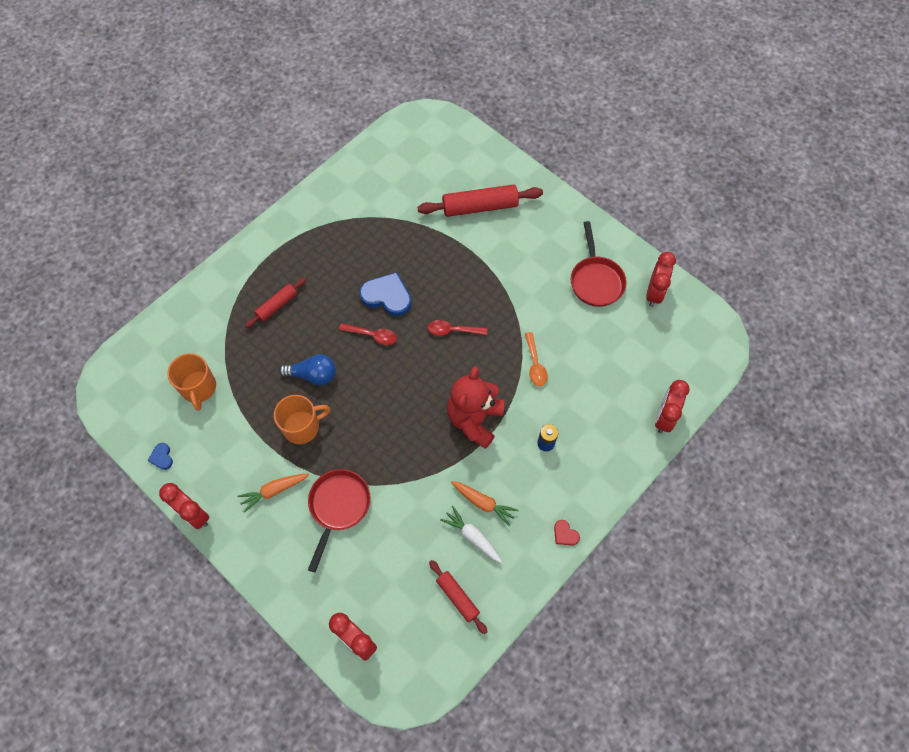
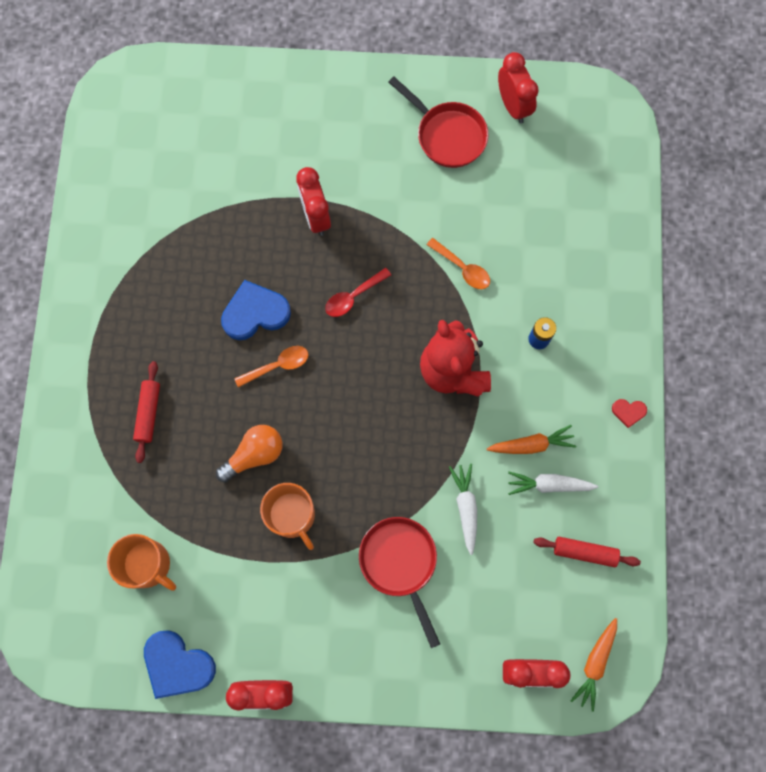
camera: 40 degrees left, 10 degrees up
(162, 457) = (177, 665): blue heart -> blue heart, size x2.08
(274, 491) = (323, 601): orange carrot -> orange carrot (595, 663)
(302, 427) = (292, 516): orange mug -> orange mug turned 120 degrees clockwise
(313, 375) = (254, 455): blue light bulb -> orange light bulb
(372, 335) = (277, 366): red spoon -> orange spoon
(408, 507) = (465, 507): none -> white carrot
(480, 207) = (265, 142): red rolling pin -> none
(664, 417) = (623, 226): red clock -> red clock (316, 216)

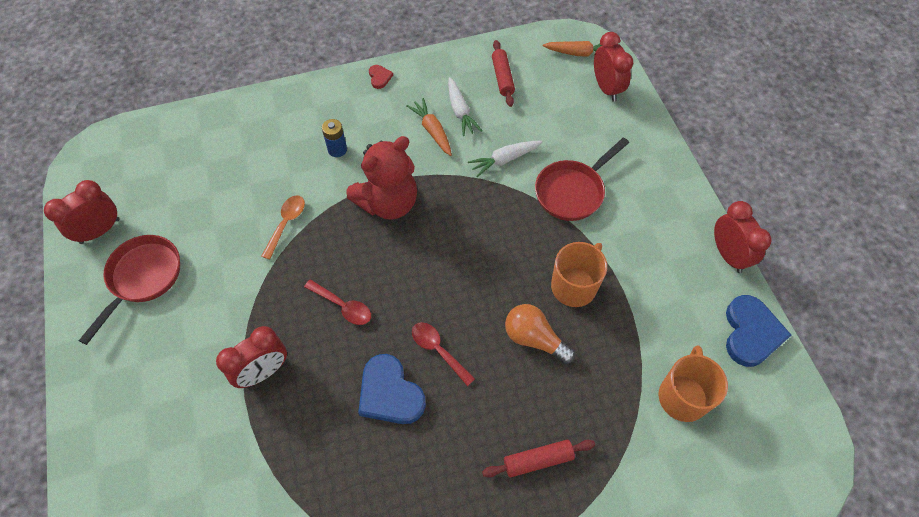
camera: 110 degrees left, 15 degrees down
(277, 366) = (438, 350): orange spoon -> red spoon

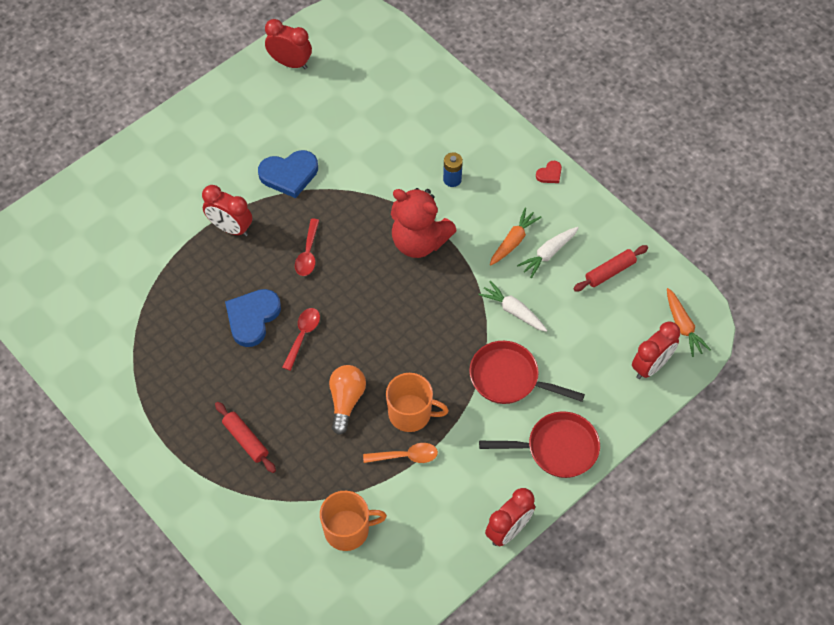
camera: 65 degrees right, 0 degrees up
(143, 278) = (266, 112): red pan -> red pan (557, 448)
(286, 224) = (360, 179): orange spoon -> orange spoon (406, 456)
(751, 333) = (435, 570): blue heart -> blue heart (289, 174)

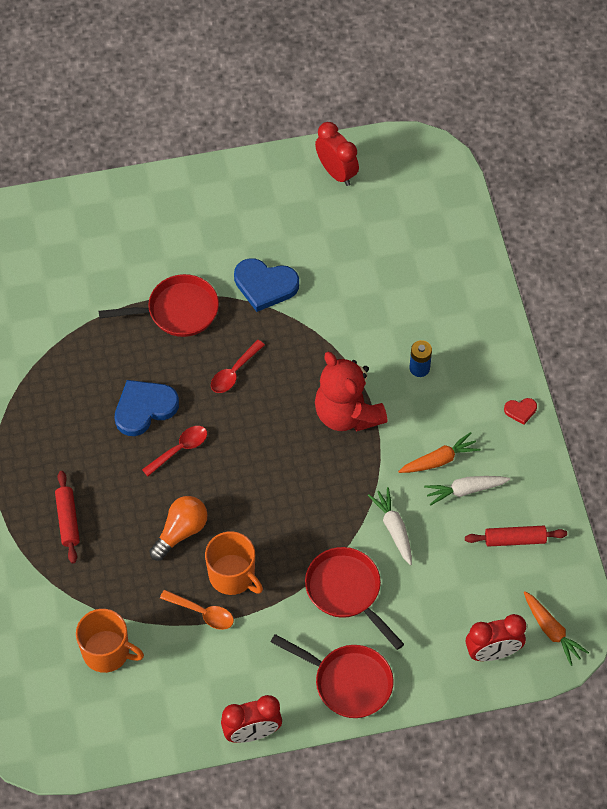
camera: 30 degrees right, 0 degrees up
(230, 228) = (177, 311): red clock -> red pan
(683, 326) = (551, 631): orange carrot -> orange carrot turned 45 degrees counterclockwise

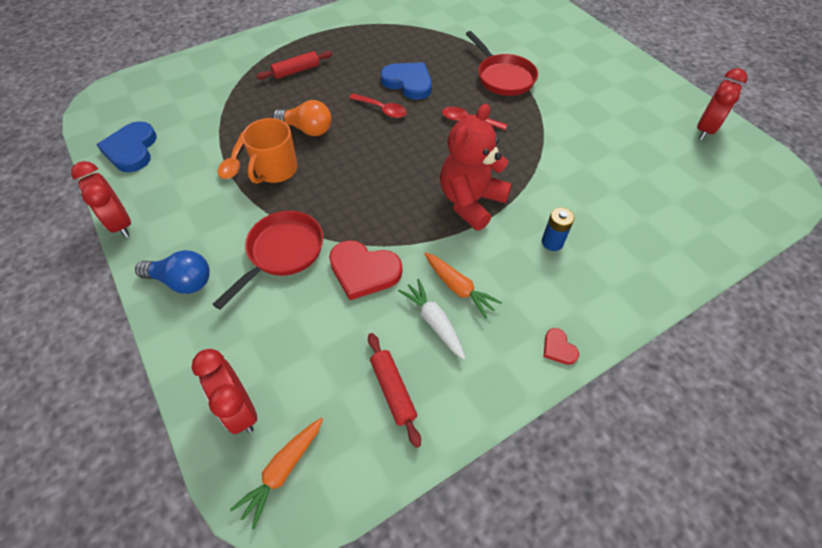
camera: 70 degrees right, 5 degrees down
(107, 652) = (188, 118): orange mug -> none
(265, 285) = (561, 117): blue heart -> blue heart (131, 150)
(348, 682) = (182, 281): red pan -> blue light bulb
(394, 528) = (364, 271): white carrot -> red heart

